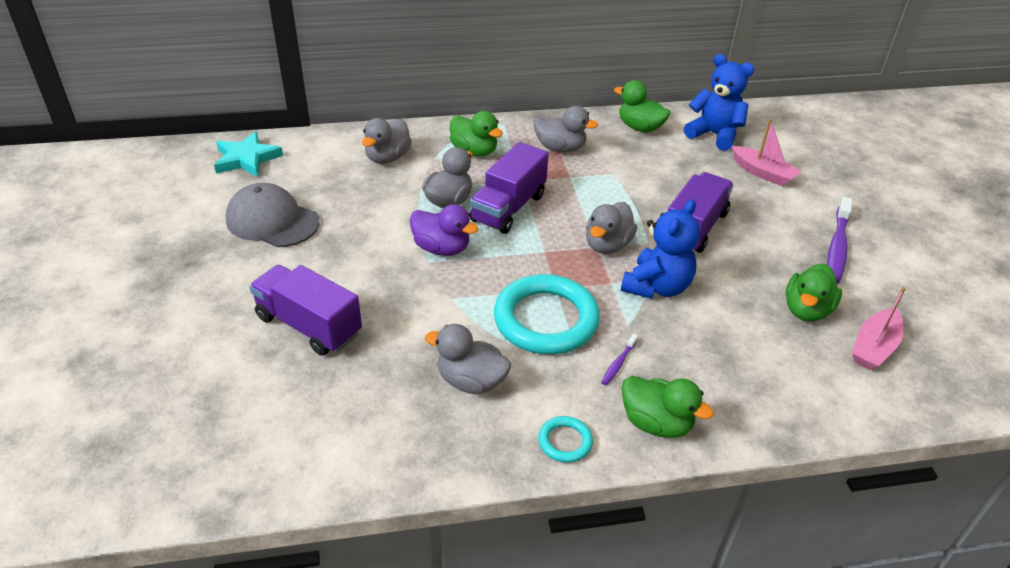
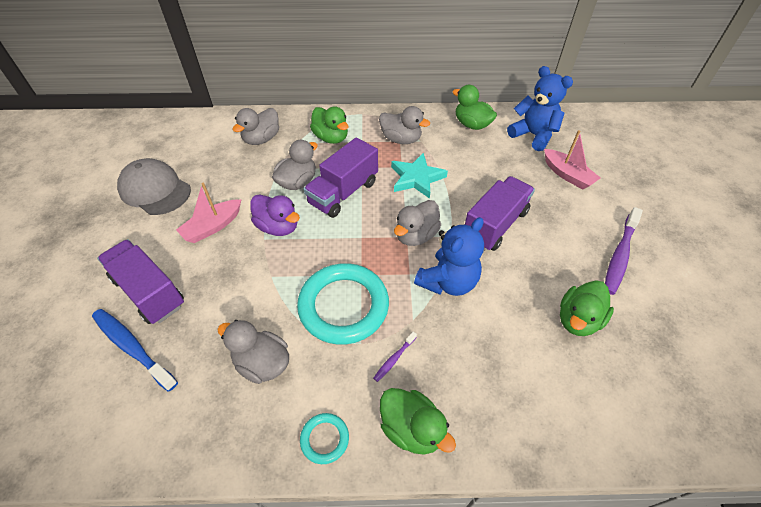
camera: 10 degrees right, 10 degrees up
(246, 159) = (155, 133): turquoise star -> turquoise star (416, 178)
(311, 381) = (132, 347): none -> blue toothbrush
(874, 347) = (634, 367): pink boat -> pink boat (213, 227)

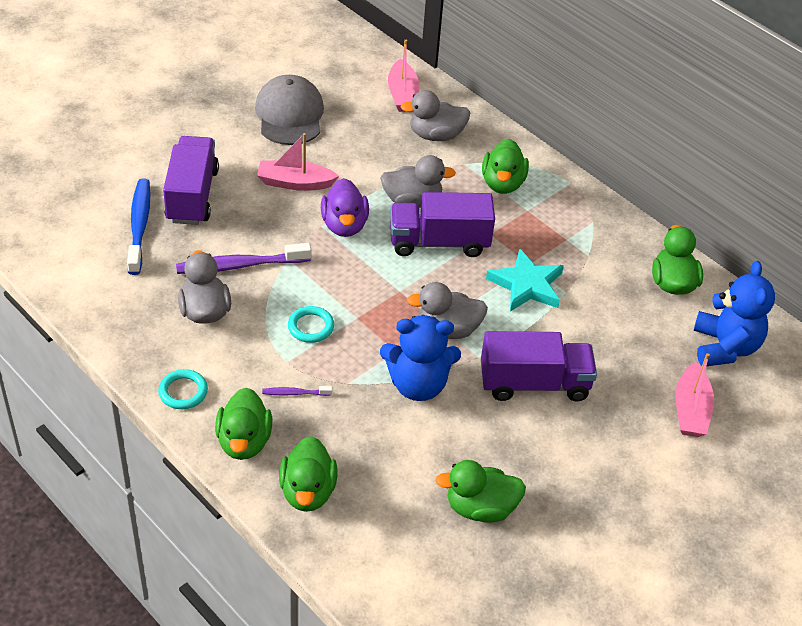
camera: 45 degrees right, 5 degrees down
(213, 131) = (402, 94): none -> pink boat
(343, 306) = (311, 327): turquoise ring -> turquoise ring, size x0.45
(401, 139) = (570, 238): grey duck -> none
(493, 417) = (308, 492): none -> green duck
(619, 255) = (610, 509): purple toothbrush -> purple toothbrush (240, 265)

